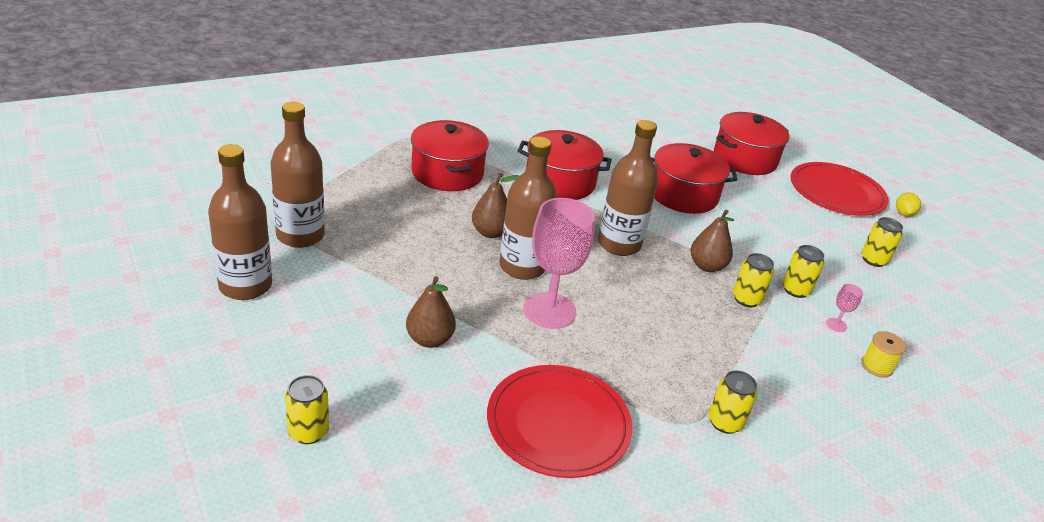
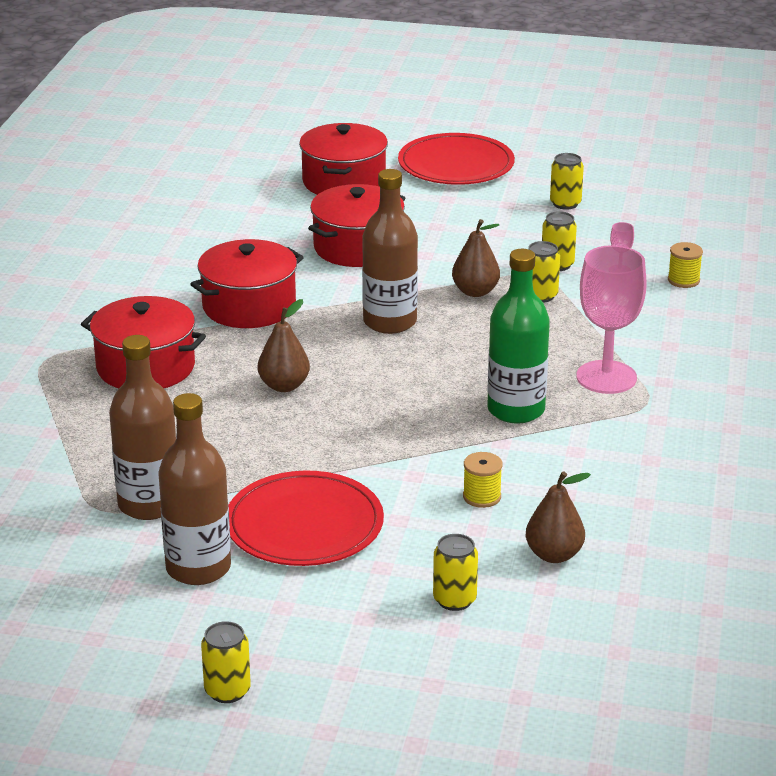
camera: 45 degrees left, 5 degrees down
(429, 339) = (405, 488): brown pear -> brown pear (554, 555)
(458, 385) = (482, 497): none -> yellow spool
(522, 267) = (359, 392): brown bottle -> none
(549, 310) = (439, 405): pink goblet -> pink goblet (606, 377)
(558, 424) = (582, 466): red plate -> red plate (304, 525)
(589, 352) = (516, 410): none -> green bottle
(725, 422) = (664, 384): yellow can -> yellow can (227, 691)
(903, 214) = (525, 150): yellow lemon -> none

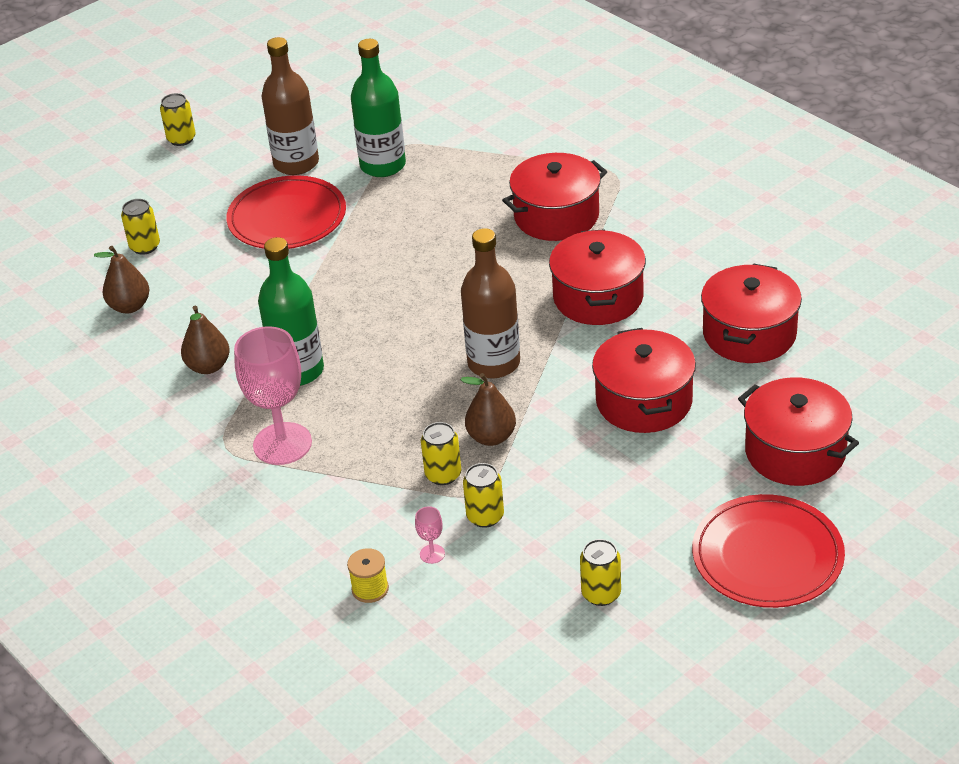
camera: 130 degrees right, 10 degrees up
(149, 504) = (383, 165): brown bottle -> green bottle
(227, 232) = (749, 334): none -> red pot
(284, 386) = (459, 271): brown pear -> brown pear (208, 366)
(482, 497) = (222, 304): yellow spool -> none

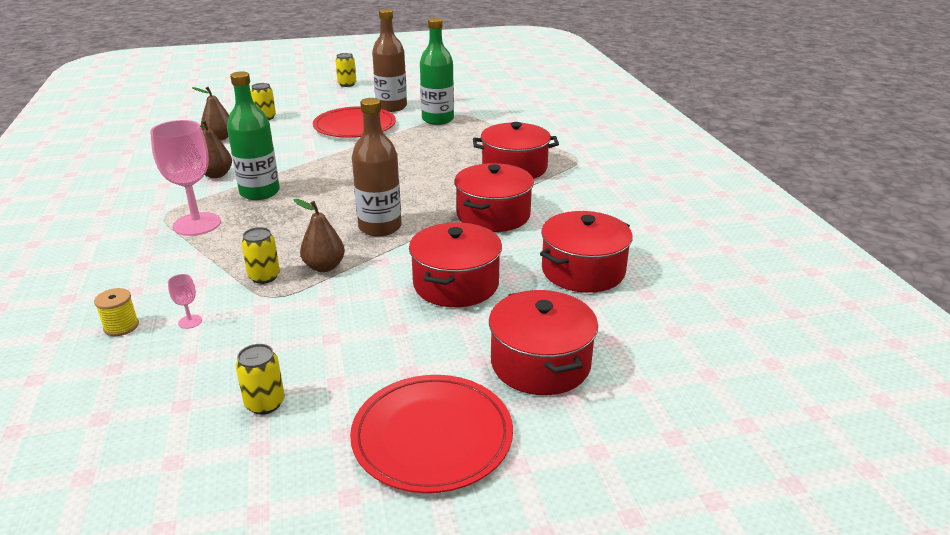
camera: 25 degrees right, 10 degrees down
(485, 516) = (256, 313): yellow can -> none

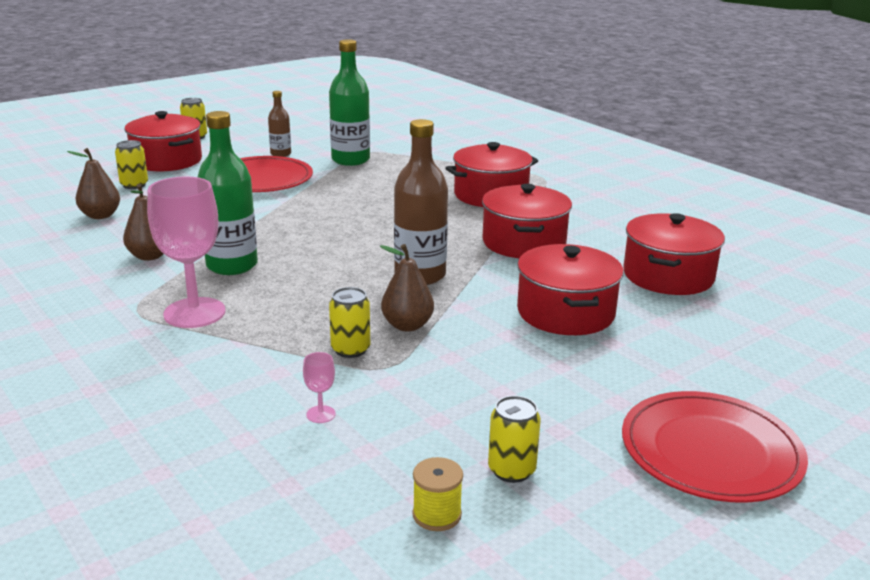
camera: 25 degrees left, 5 degrees down
(121, 326) = (239, 440): yellow spool -> yellow spool (437, 515)
(391, 107) = (281, 154): brown bottle -> brown bottle, size x0.55
(540, 363) = (728, 363): red pot -> red pot (167, 161)

